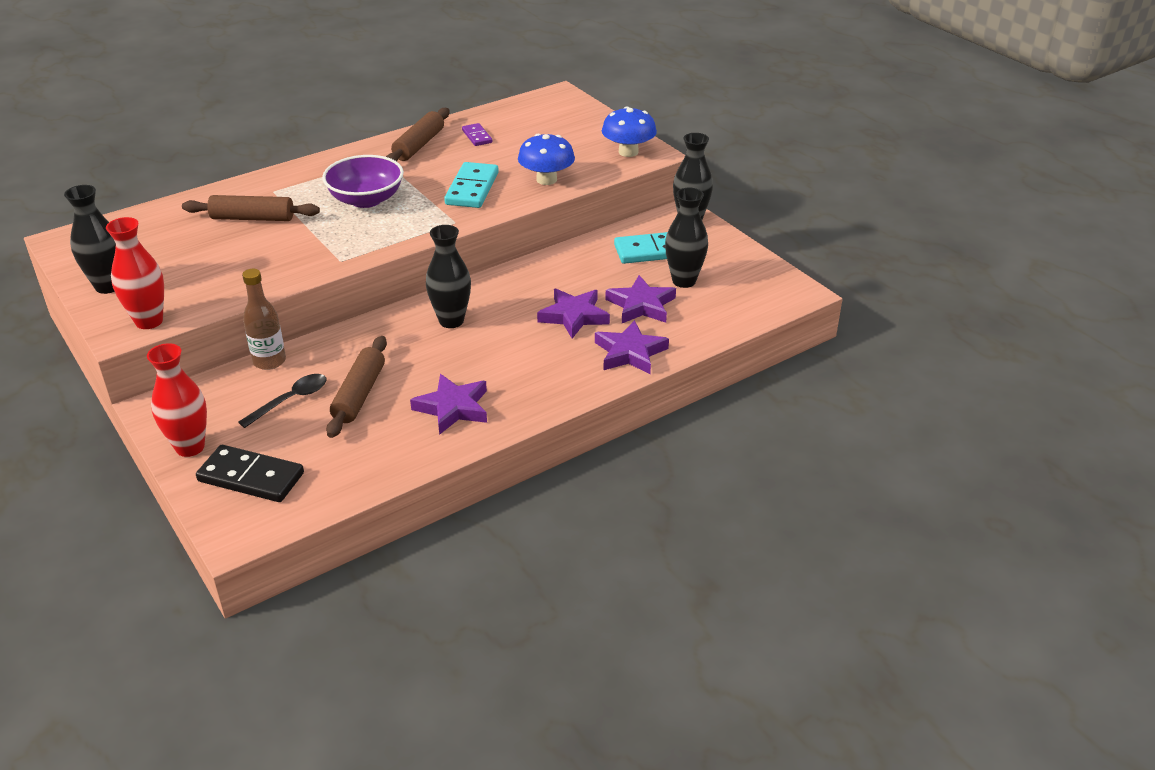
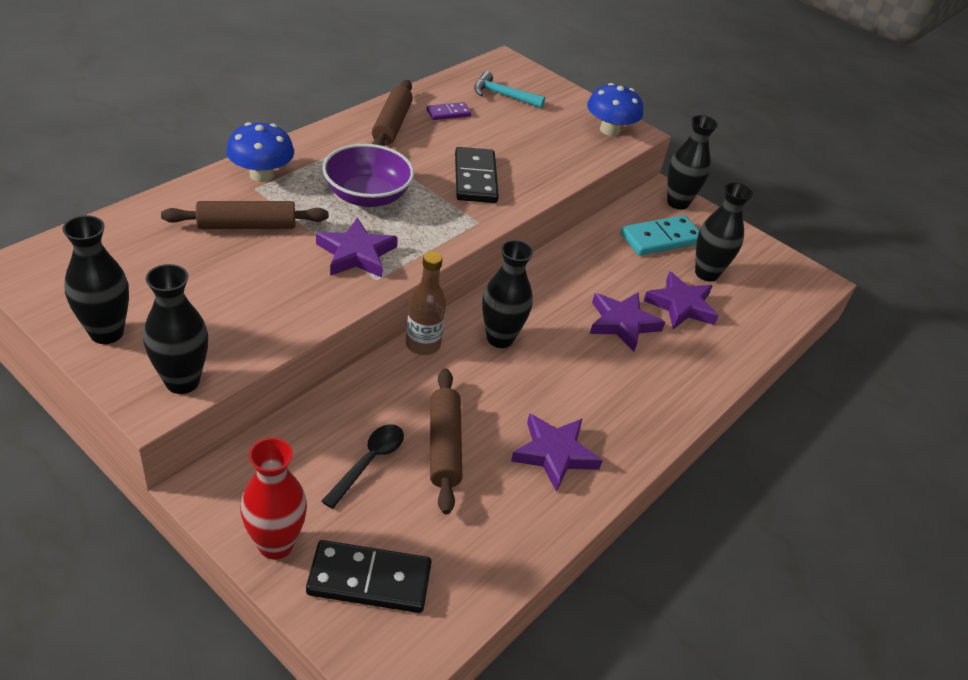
camera: 20 degrees left, 5 degrees up
(149, 321) = (182, 381): red vase -> black vase
(269, 361) = (320, 409): brown bottle -> brown bottle (423, 344)
(472, 188) = (475, 178): turquoise domino -> black domino
(477, 136) = (448, 113): purple domino -> purple domino turned 75 degrees counterclockwise
(538, 122) = (503, 95): none -> turquoise hammer
(546, 179) = (546, 165): blue mushroom -> blue mushroom (261, 175)
(630, 353) = (699, 365): purple star -> purple star (356, 254)

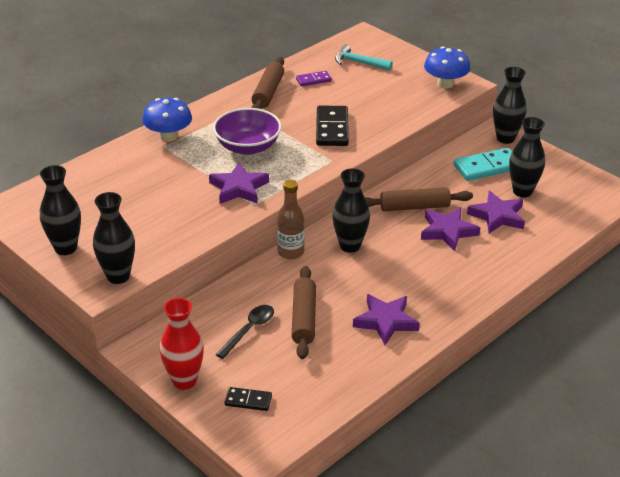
camera: 10 degrees right, 5 degrees down
(247, 226) = (159, 173): brown rolling pin -> brown rolling pin (414, 207)
(369, 580) = (248, 401): black domino -> black domino, size x0.55

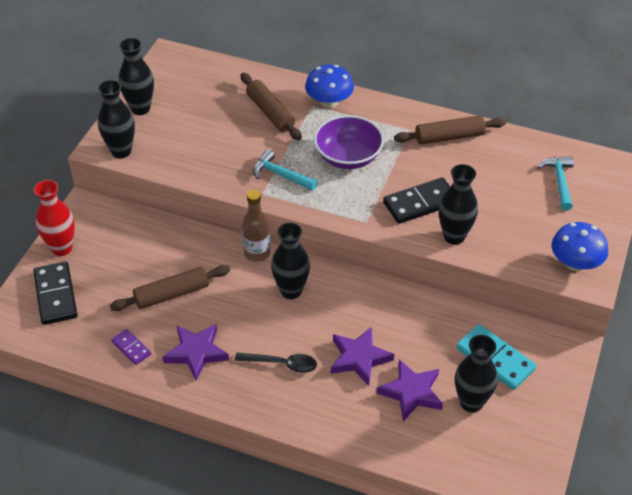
camera: 65 degrees right, 10 degrees up
(239, 188) = (281, 175): purple star -> turquoise hammer
(248, 401) = (55, 295): black domino -> black domino, size x1.81
(249, 330) = (140, 264): black spoon -> black spoon (282, 364)
(313, 80) = (497, 160): purple domino -> purple domino (131, 348)
(414, 207) = (383, 319): brown rolling pin -> brown rolling pin (270, 112)
(505, 138) = (563, 359): black vase -> black vase (454, 236)

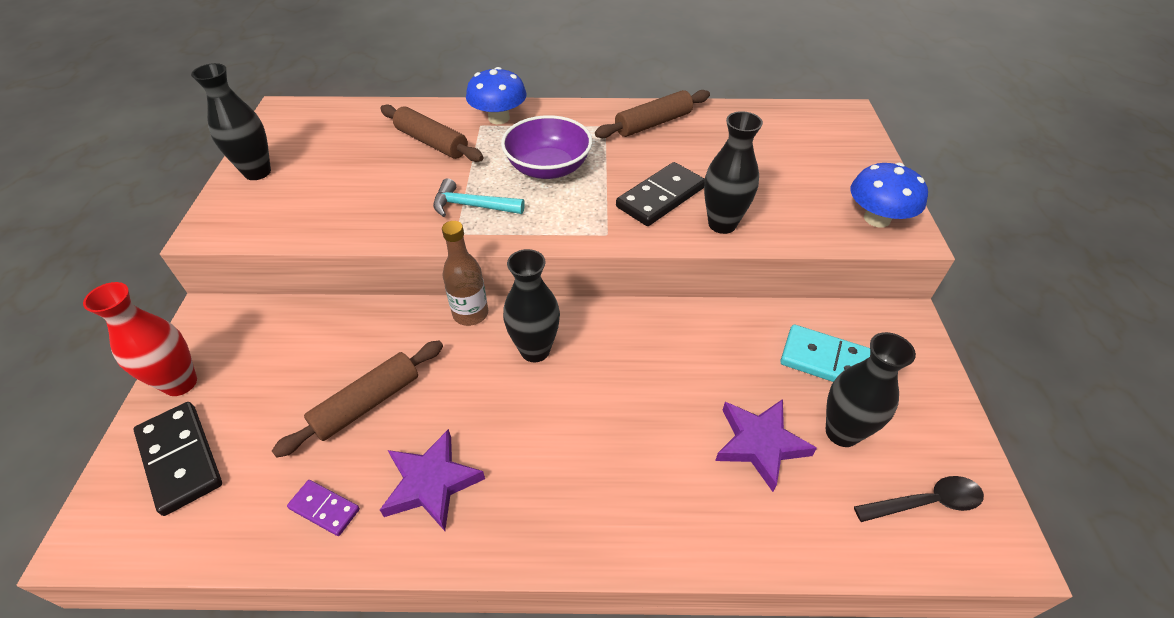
camera: 20 degrees left, 0 degrees up
(121, 151) = (240, 227): black vase -> none
(282, 364) = (565, 459): black spoon -> black spoon (926, 502)
(359, 358) = (667, 416): purple star -> none
(559, 182) = (798, 140): turquoise hammer -> none

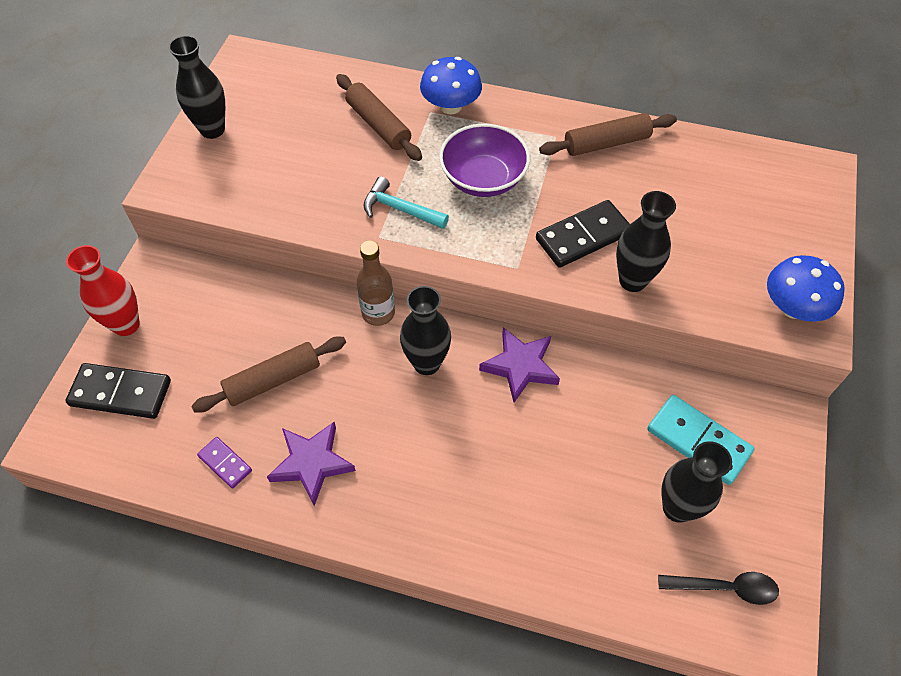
camera: 15 degrees right, 10 degrees up
(180, 459) = (120, 393): black domino -> black domino turned 60 degrees counterclockwise
(760, 444) = (598, 499): purple star -> purple star (520, 366)

